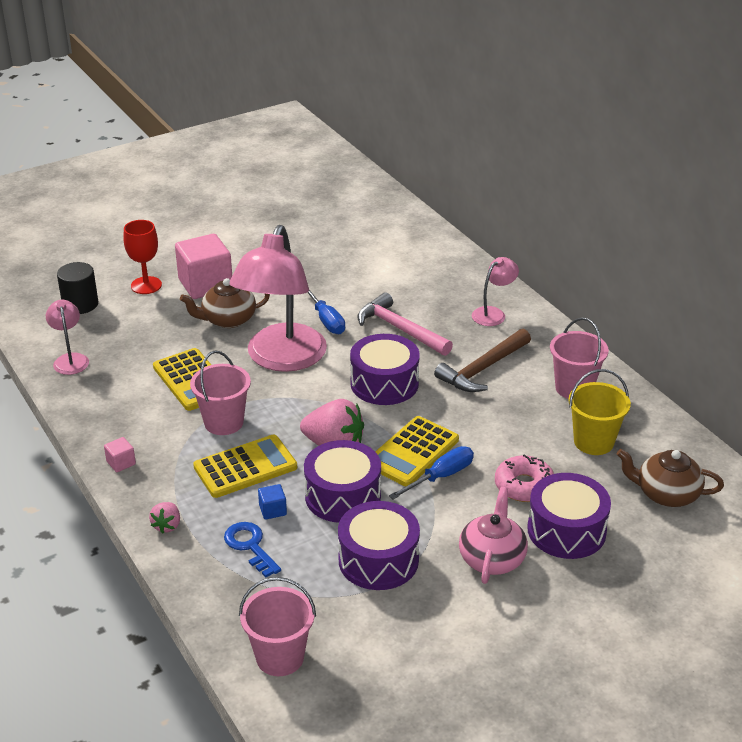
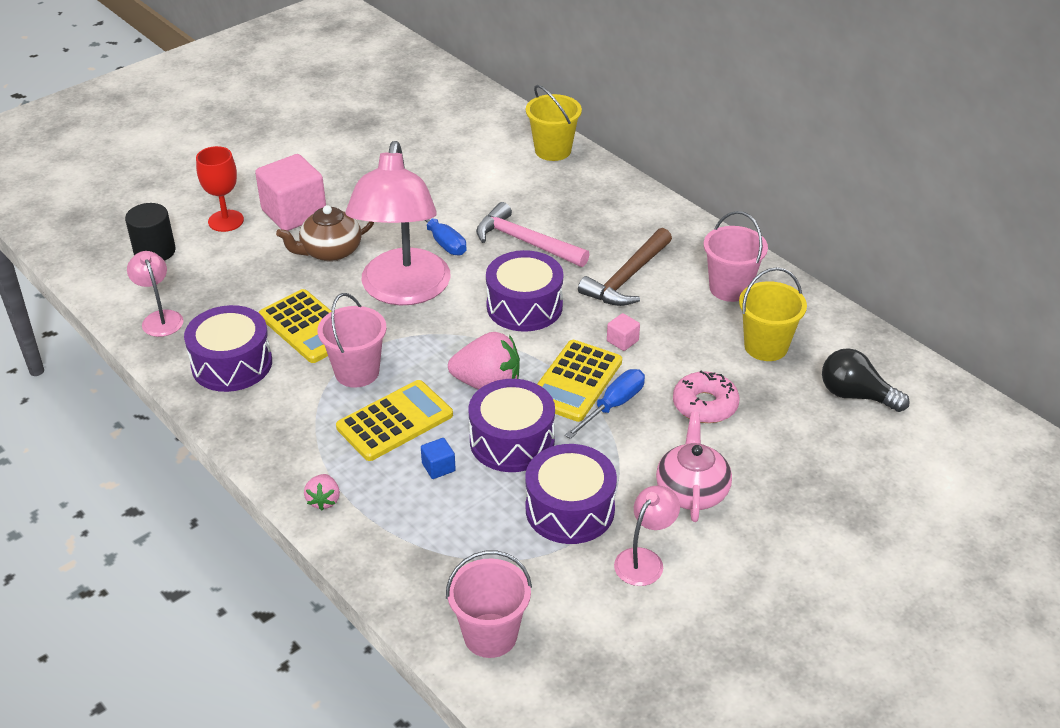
camera: 10 degrees left, 5 degrees up
(121, 463) = (251, 434): pink cube -> pink cube (622, 341)
(250, 546) = (424, 512): blue key -> none
(445, 254) = (553, 150): none -> yellow bucket
(493, 313) = (622, 213): pink lamp -> pink lamp (644, 560)
(566, 530) = (762, 449): purple drum -> purple drum (232, 364)
(666, 494) = (855, 395): brown teapot -> black light bulb

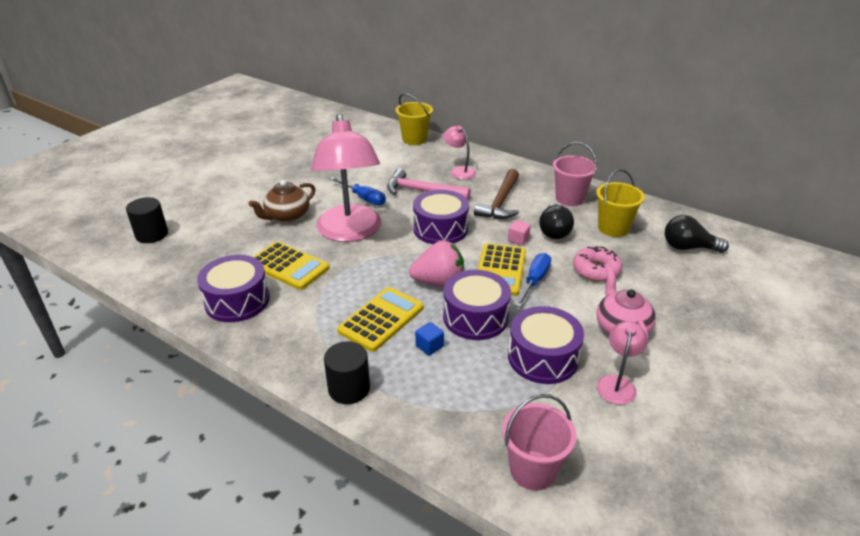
camera: 15 degrees left, 5 degrees down
(160, 318) = (169, 278): pink lamp -> pink lamp (459, 171)
(226, 221) = (202, 208): red goblet -> none
(294, 213) = (251, 196): pink cube -> none
(324, 500) = (349, 388): pink strawberry -> black cylinder
(357, 372) = (338, 290): pink bucket -> none
(679, 336) = (554, 231): none -> black light bulb

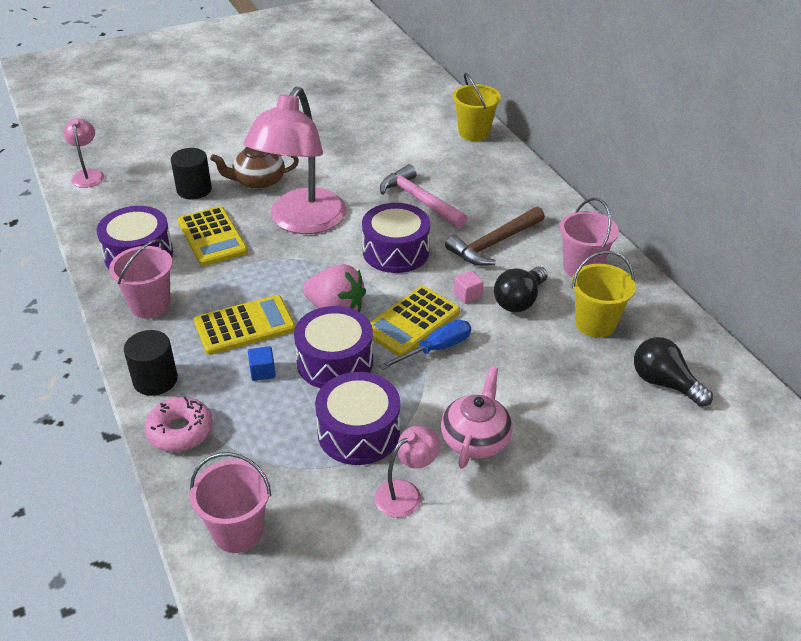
camera: 30 degrees right, 5 degrees up
(152, 234) = (125, 159): black cylinder -> black cylinder (194, 190)
(286, 334) = (150, 305): none -> pink bucket
(363, 198) = (350, 187): blue screwdriver -> none
(459, 171) = (485, 189): pink lamp -> pink lamp (88, 175)
(596, 270) = (519, 364): pink donut -> pink donut (180, 431)

